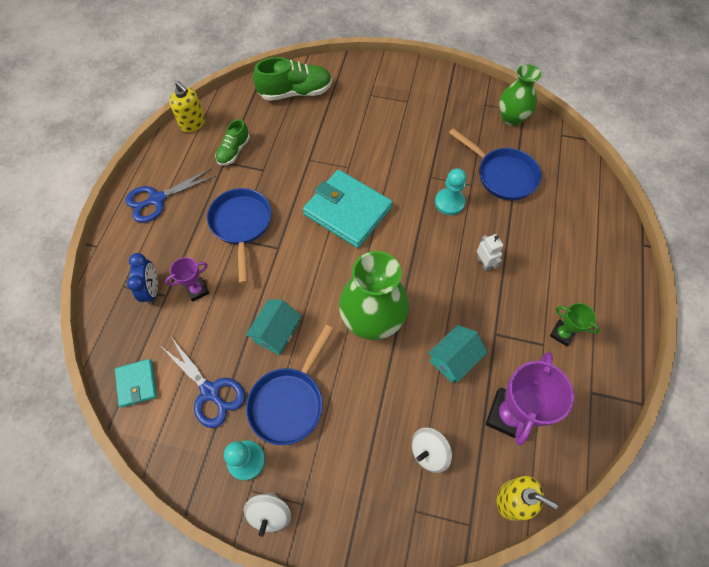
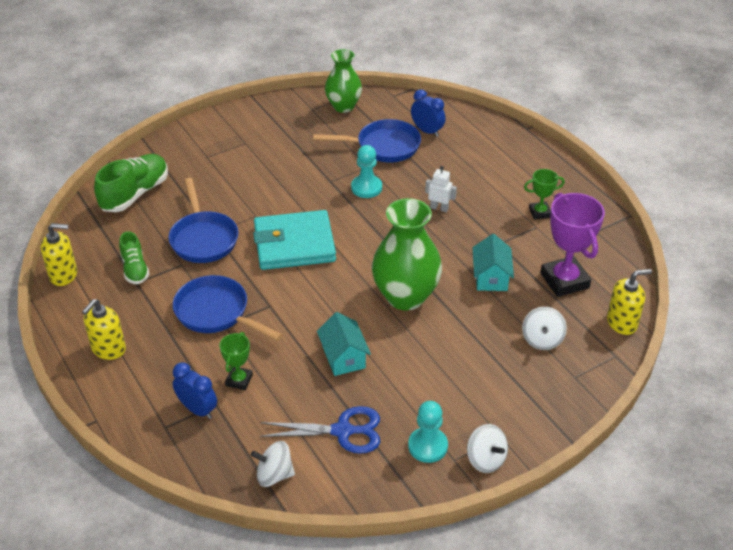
camera: 45 degrees left, 20 degrees down
(137, 383) = (274, 475): turquoise wallet -> white spinning top
(157, 199) = (108, 349): blue scissors -> yellow soap dispenser
(197, 290) = (239, 380): purple trophy -> green trophy
(289, 401) = (411, 388): blue pan -> blue pan (203, 238)
(553, 186) = (427, 131): none -> blue clock

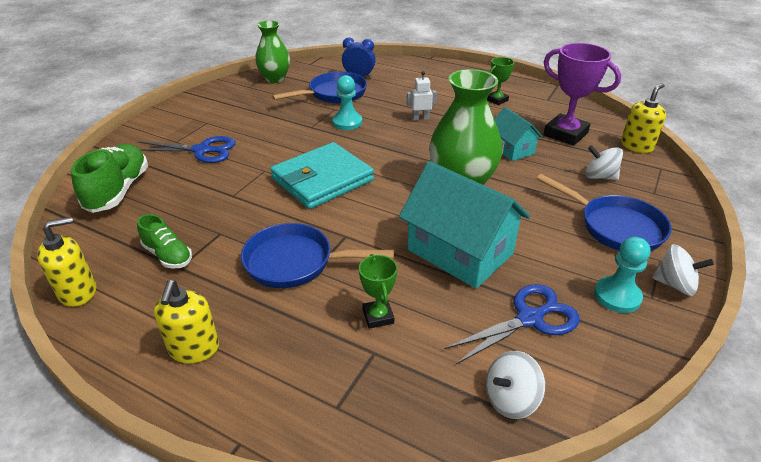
camera: 30 degrees left, 5 degrees down
(198, 409) = (359, 368): blue clock -> none
(203, 238) = (225, 204): blue pan -> blue pan (615, 227)
(221, 175) = (202, 150): none -> blue scissors
(343, 357) = (460, 252): turquoise house -> turquoise house, size x1.81
(542, 339) = (599, 176): white spinning top -> white spinning top turned 135 degrees clockwise

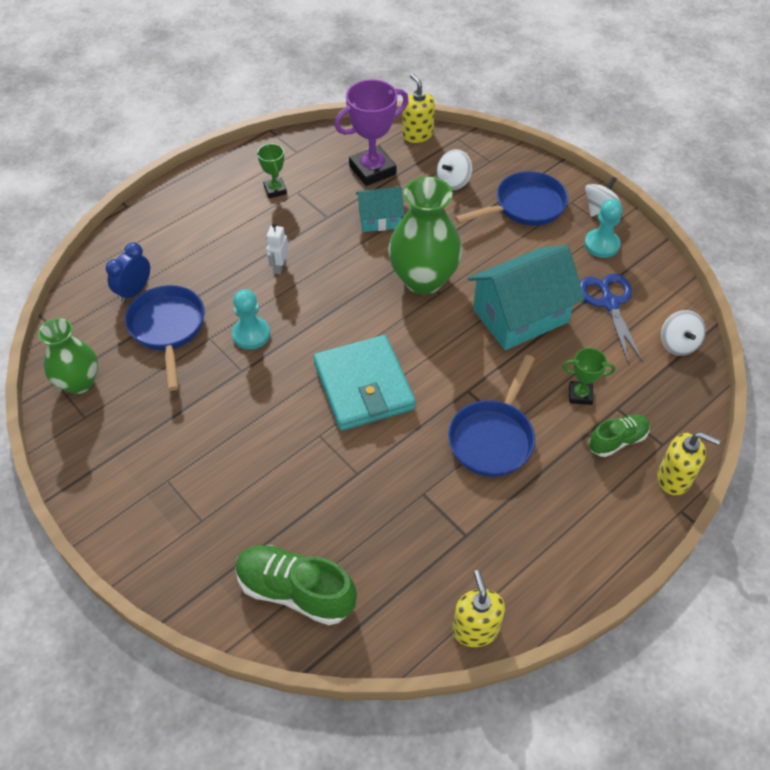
camera: 70 degrees left, 15 degrees up
(168, 255) = (444, 544): green shoe -> green shoe (617, 441)
(194, 349) = (581, 531): yellow soap dispenser -> yellow soap dispenser (674, 478)
(202, 150) = (241, 493): blue scissors -> none

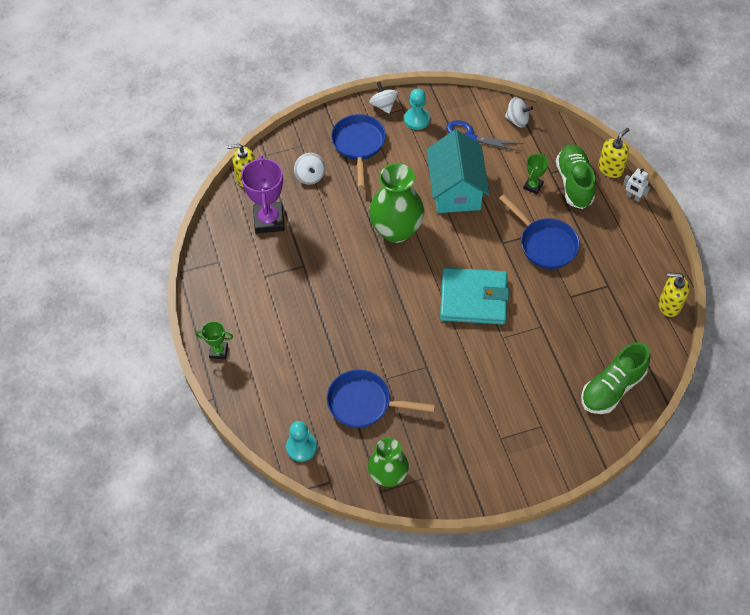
camera: 65 degrees left, 5 degrees up
(134, 291) = (314, 416): blue clock -> none
(251, 334) = (395, 351): turquoise pawn -> turquoise pawn (301, 447)
(275, 190) = (254, 290): green trophy -> green trophy (218, 351)
(279, 267) = (338, 313): white robot -> white robot (633, 197)
(379, 219) = (324, 234): turquoise house -> none
(617, 441) = (574, 183): green shoe -> green shoe, size x1.67

